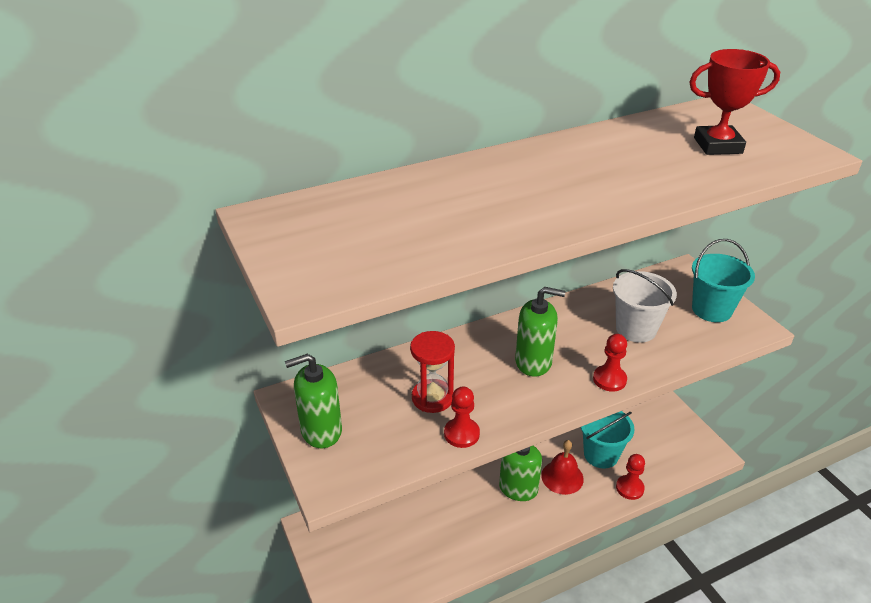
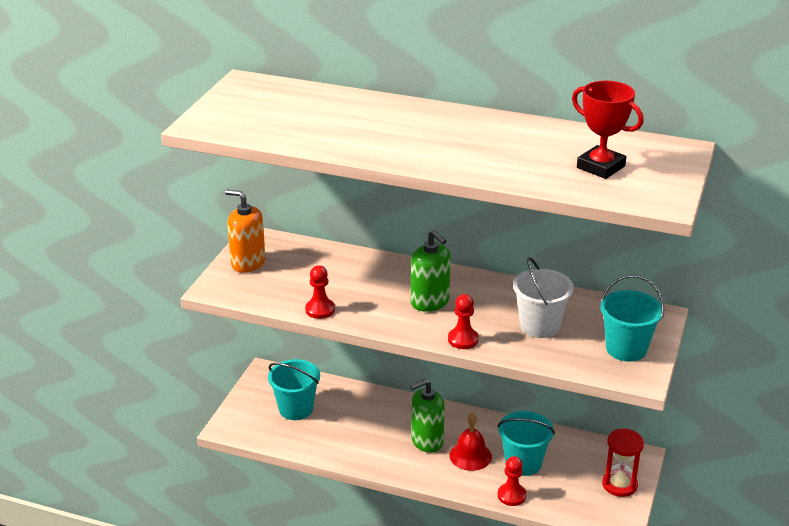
camera: 45 degrees right, 5 degrees down
(321, 431) = (248, 263): green soap dispenser -> orange soap dispenser
(382, 542) = (296, 409): none -> turquoise bucket
(432, 398) = (334, 283): red hourglass -> red hourglass (619, 484)

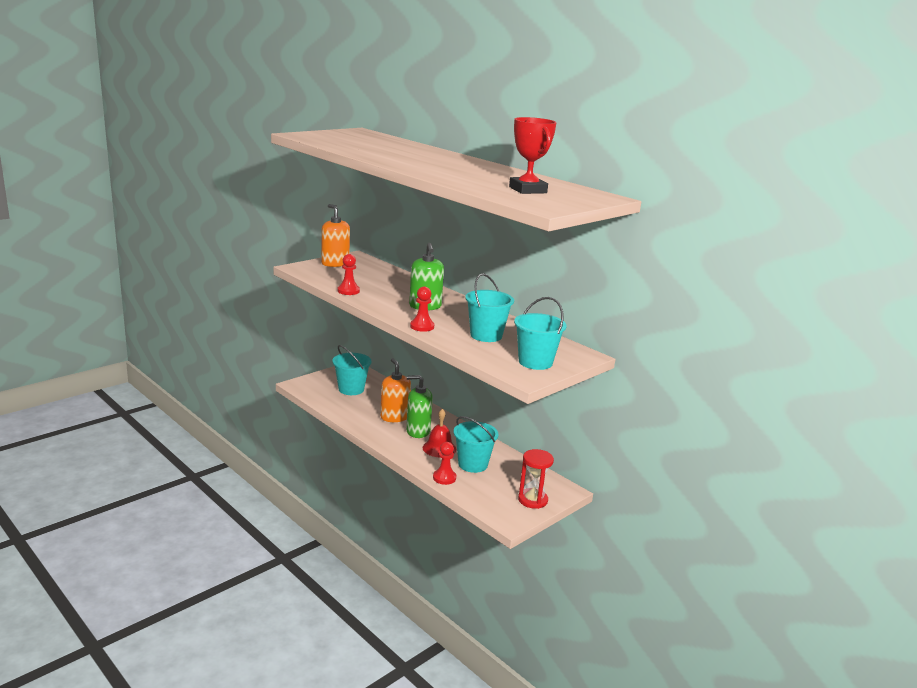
camera: 25 degrees right, 10 degrees down
(383, 431) = (394, 417): none -> orange soap dispenser
(539, 326) = (486, 335): white bucket -> turquoise bucket

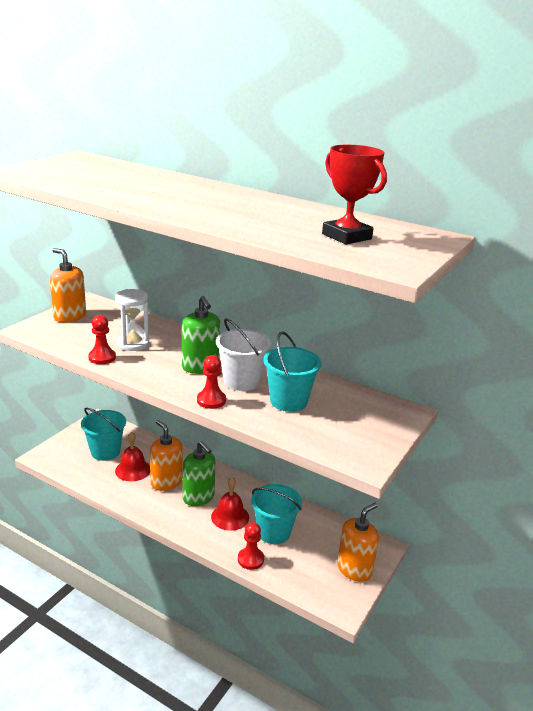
camera: 15 degrees left, 5 degrees up
(369, 405) = (133, 470): none -> red bell
(377, 286) = (133, 344): none -> white hourglass
(418, 431) = (198, 497): green soap dispenser -> green soap dispenser turned 120 degrees counterclockwise
(454, 319) = (241, 381): none -> white bucket
(532, 500) = (354, 569): red hourglass -> orange soap dispenser
(535, 362) = (362, 434): turquoise bucket -> none

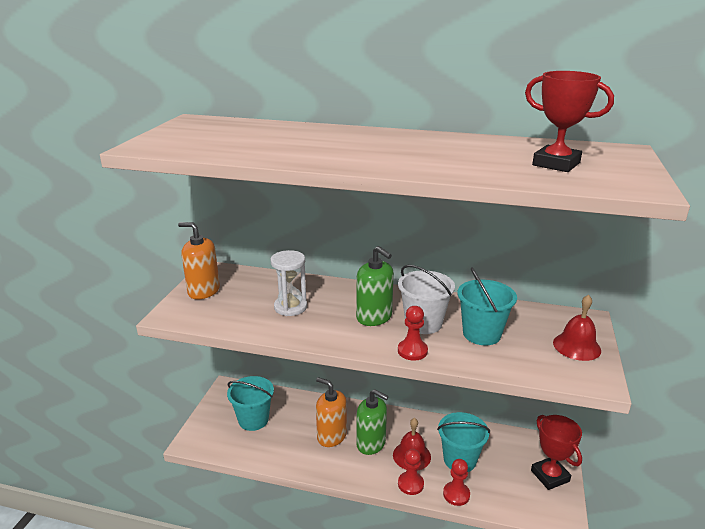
camera: 15 degrees left, 0 degrees up
(102, 357) = (271, 329): red pawn -> red pawn (410, 484)
(133, 470) = (292, 432): red bell -> red bell (576, 346)
(354, 569) = (550, 476): orange soap dispenser -> red trophy

